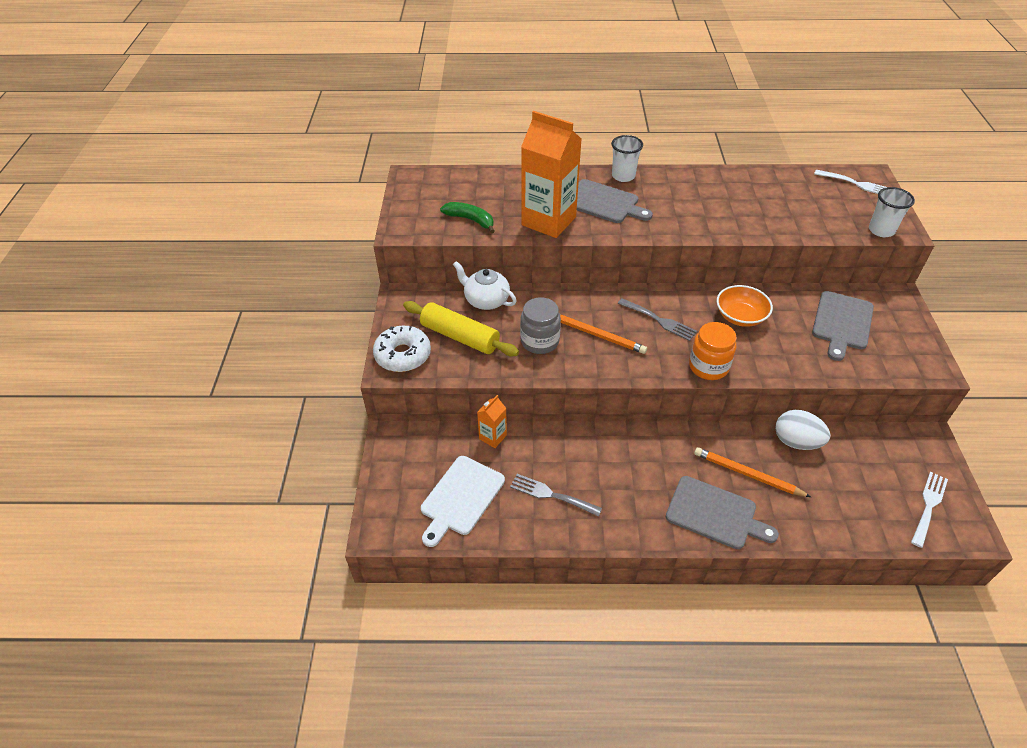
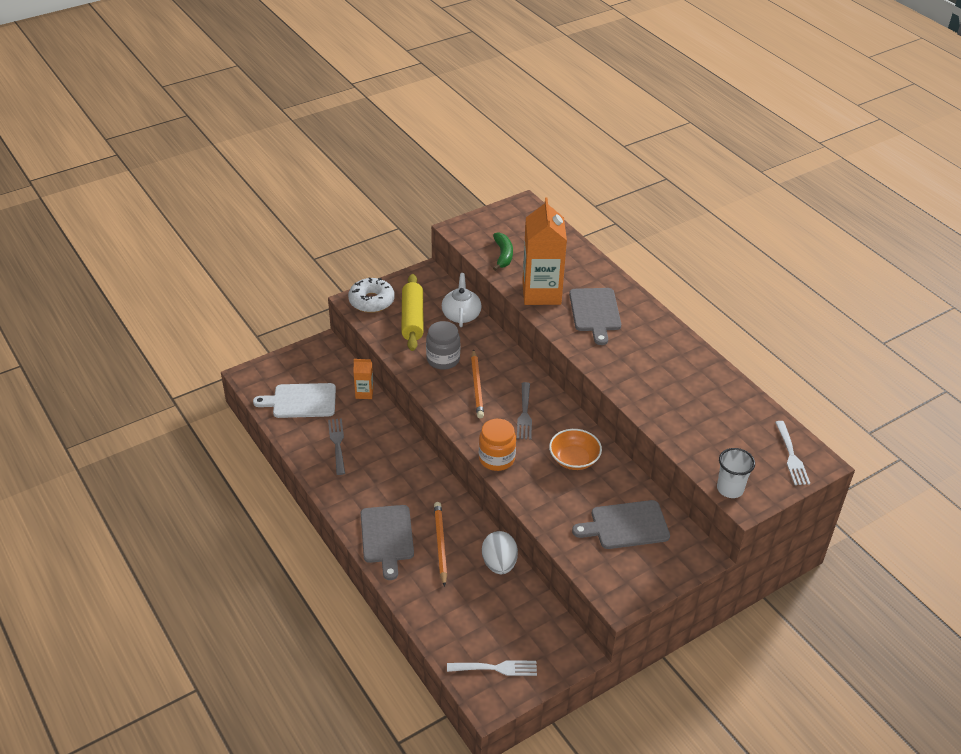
camera: 55 degrees right, 5 degrees down
(623, 176) = (644, 309): white cup -> none

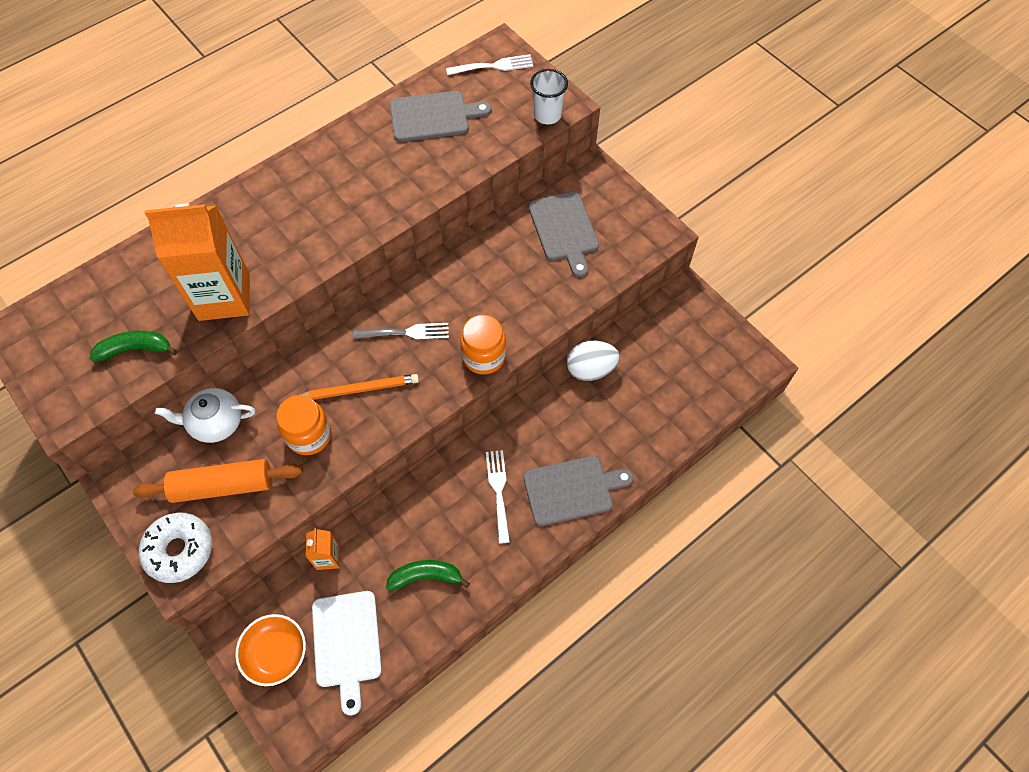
camera: 95 degrees left, 20 degrees up
(337, 443) = (426, 576): grey fork -> green banana
(412, 319) = (223, 486): yellow rolling pin -> orange rolling pin
(440, 544) = (573, 431): orange pencil -> none
(443, 359) = (309, 435): grey jar -> orange jar
(496, 668) = (720, 361): white fork -> white fork (498, 491)
(574, 459) = (475, 279): orange bowl -> orange bowl (276, 653)
(595, 312) = (265, 236): grey cutting board -> grey cutting board (433, 116)

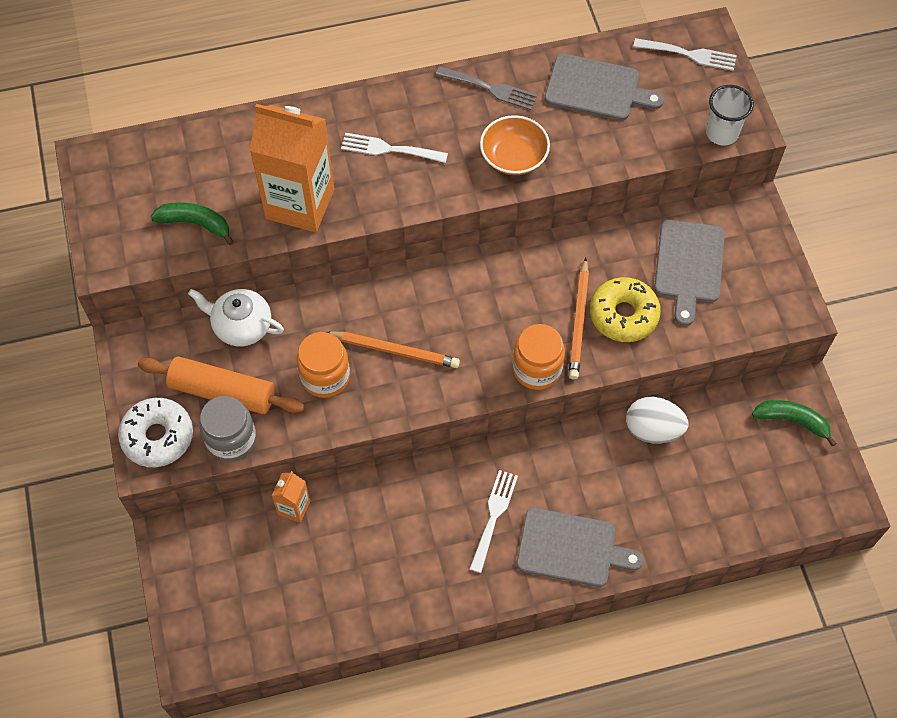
camera: 25 degrees right, 0 degrees up
(249, 524) = (231, 440): none -> grey jar
(276, 653) = (206, 577): orange bowl -> orange bowl (513, 157)
(283, 224) = (389, 149): none -> white fork
(347, 643) = (276, 599): white cutting board -> none
(406, 332) = (468, 311): grey fork -> grey fork (490, 88)
(426, 576) = (381, 569): green banana -> green banana (792, 421)
(499, 305) = (579, 321): none -> orange pencil
(532, 287) = (623, 315): none -> yellow donut

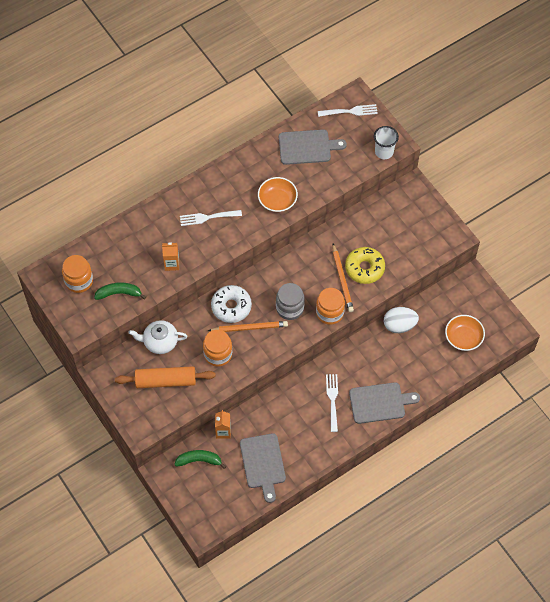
camera: 20 degrees left, 0 degrees up
(142, 184) = (79, 281): none -> orange jar
(158, 437) = (141, 416): white donut -> white donut (231, 307)
(231, 440) = (182, 405): grey jar -> grey jar (290, 308)
(300, 204) = (172, 264): orange carton -> orange carton, size x0.46
(490, 88) = (249, 165): grey fork -> none
(689, 266) = (389, 229): grey cutting board -> grey cutting board (263, 463)
(754, 486) = (463, 338): none -> orange bowl
(792, 421) = (471, 296): green banana -> green banana (199, 460)

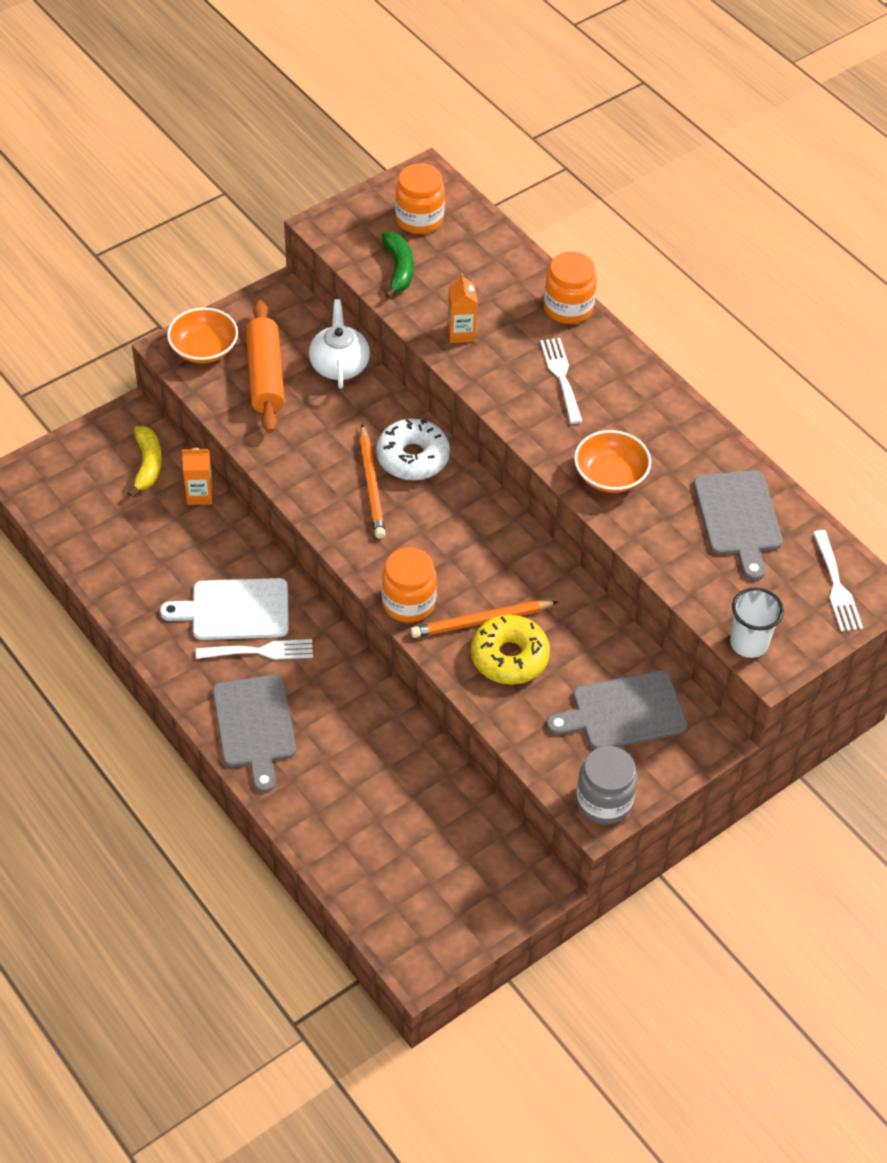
camera: 85 degrees right, 10 degrees down
(199, 460) = (147, 464): green banana -> yellow banana
(218, 354) = (317, 443): orange jar -> orange jar (568, 308)
(263, 463) = (138, 552): grey cutting board -> grey cutting board (623, 712)
(290, 308) = (415, 542): grey jar -> grey jar (604, 801)
(305, 413) = (235, 610): none -> white cutting board
(399, 325) = (420, 758): white egg -> none
(463, 338) = (399, 870): orange bowl -> orange bowl (204, 349)

